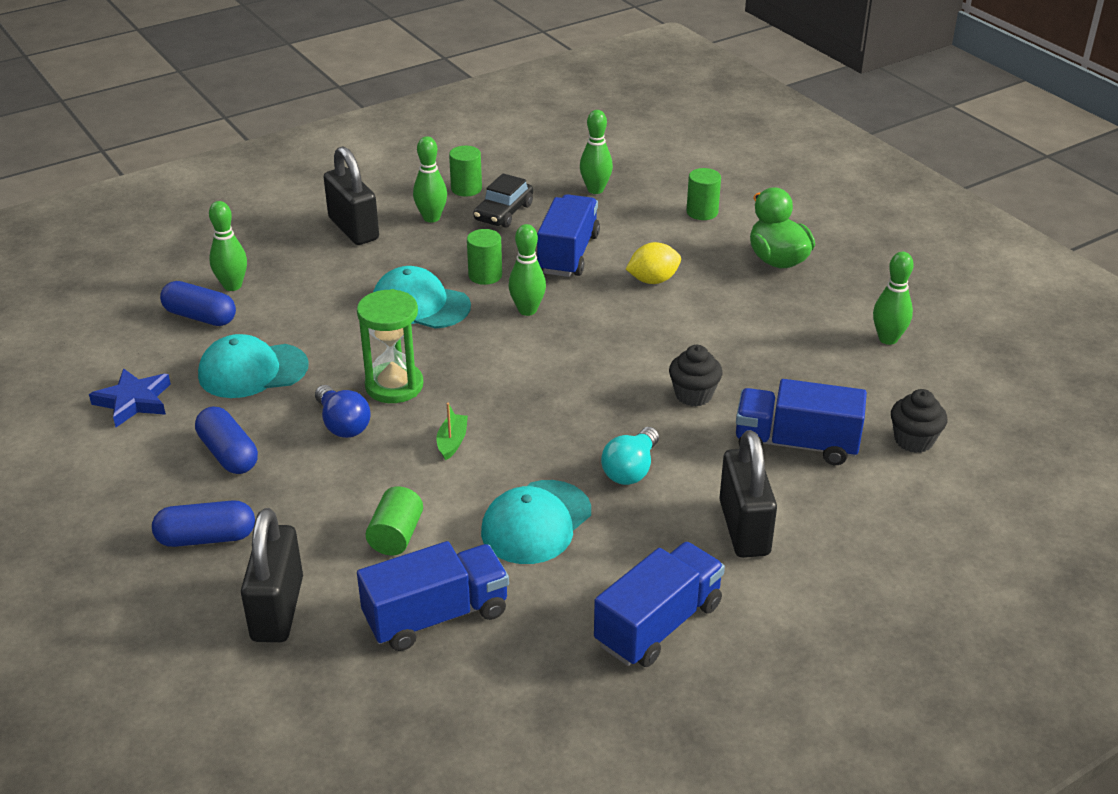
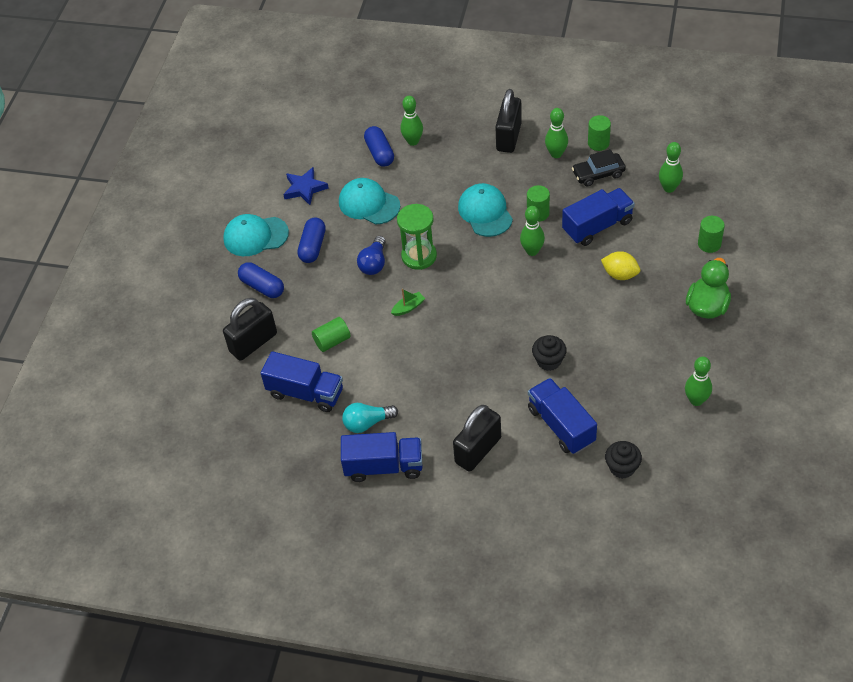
camera: 50 degrees right, 15 degrees up
(536, 522) = (394, 378): turquoise cap -> turquoise cap (255, 236)
(631, 469) = (467, 381): turquoise light bulb -> turquoise light bulb (367, 423)

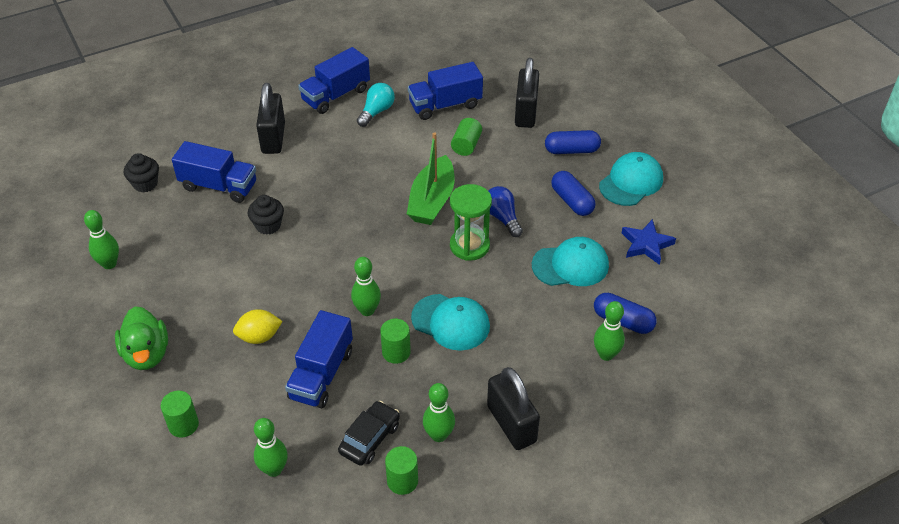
camera: 135 degrees right, 5 degrees down
(408, 307) = (432, 201): green boat -> green boat, size x2.29

